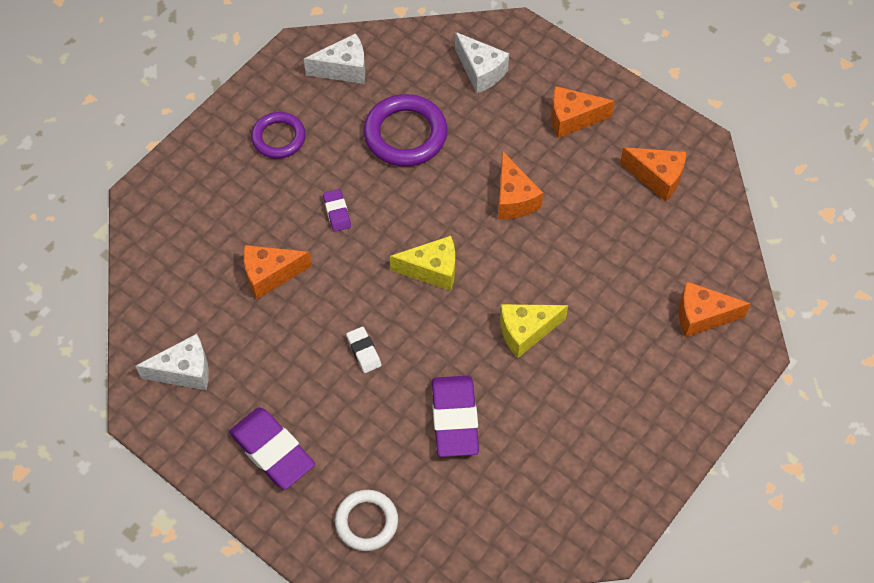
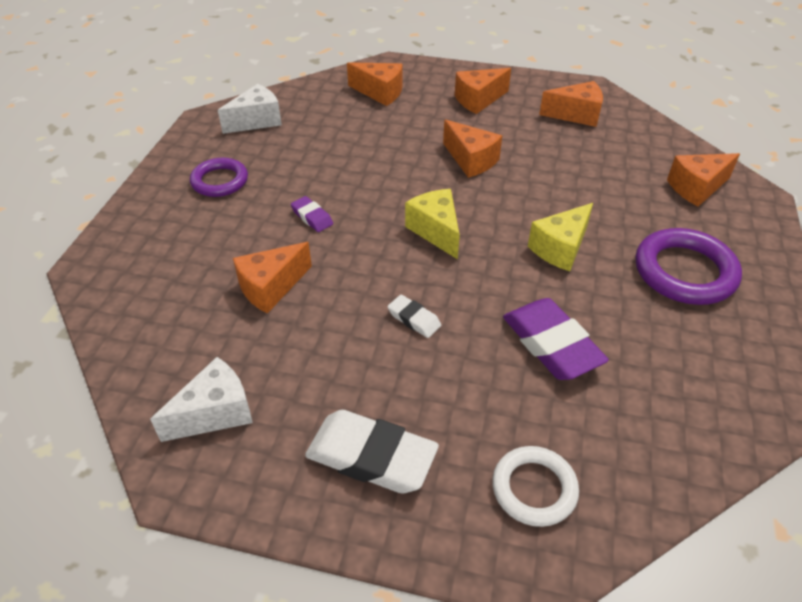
camera: 25 degrees left, 15 degrees down
(272, 451) = (371, 457): purple eraser -> white eraser
(405, 134) = (342, 146): purple ring -> purple ring (684, 272)
(432, 270) = (436, 231): yellow cheese -> yellow cheese turned 90 degrees counterclockwise
(481, 71) = (380, 93): white cheese -> orange cheese

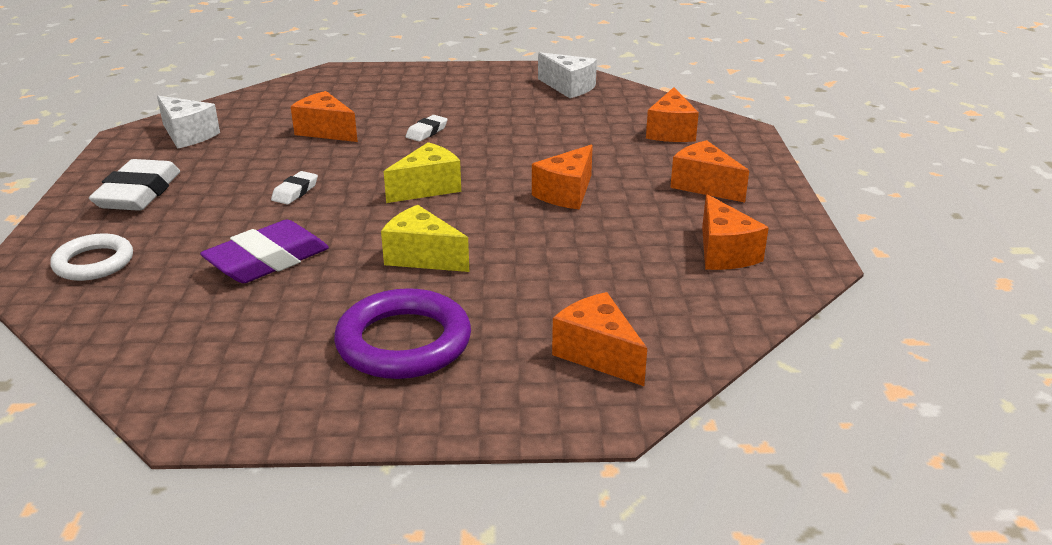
camera: 75 degrees right, 15 degrees down
(220, 181) = (463, 90): purple ring -> none
(312, 217) = (426, 132): purple eraser -> white eraser

